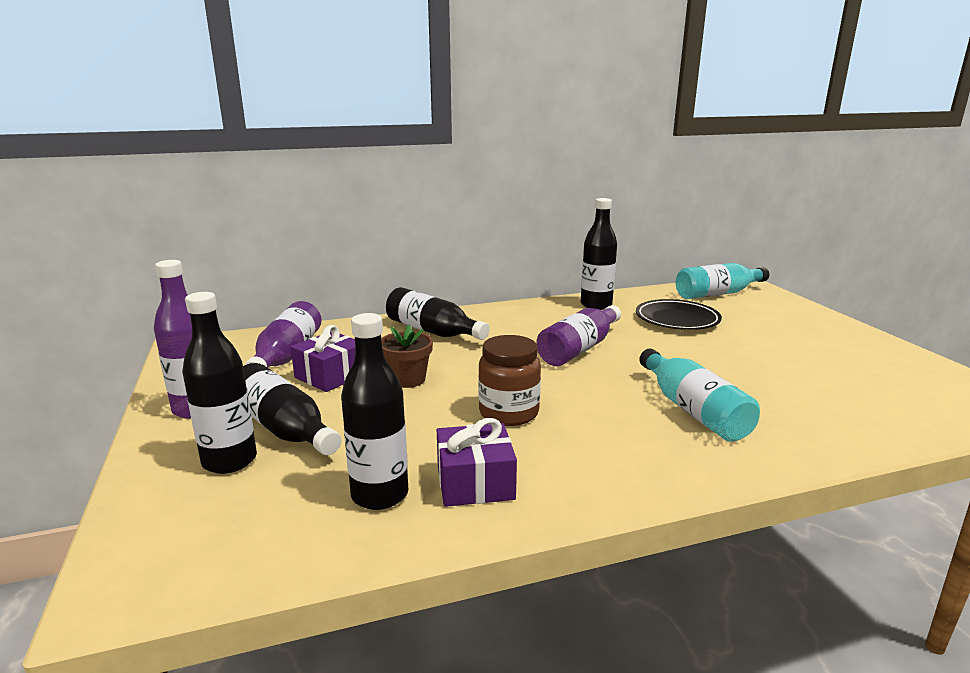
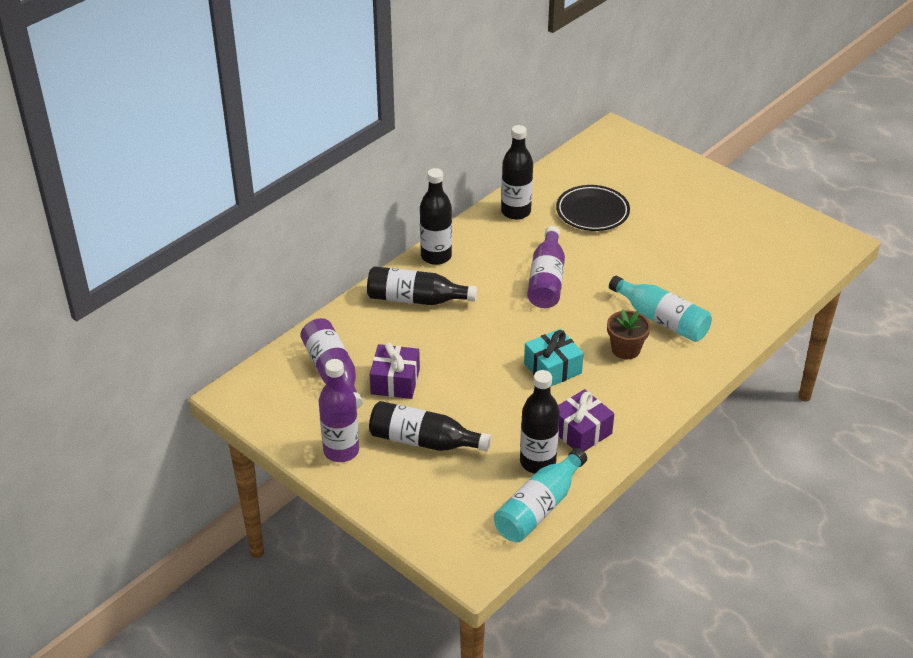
camera: 30 degrees left, 20 degrees up
(229, 461) = (423, 478): black bottle -> black bottle (436, 256)
(407, 379) = (455, 363): brown flower pot -> brown flower pot (625, 349)
(508, 413) = (552, 368): brown jar -> turquoise gift
(717, 294) = (602, 158): turquoise bottle -> turquoise bottle (539, 507)

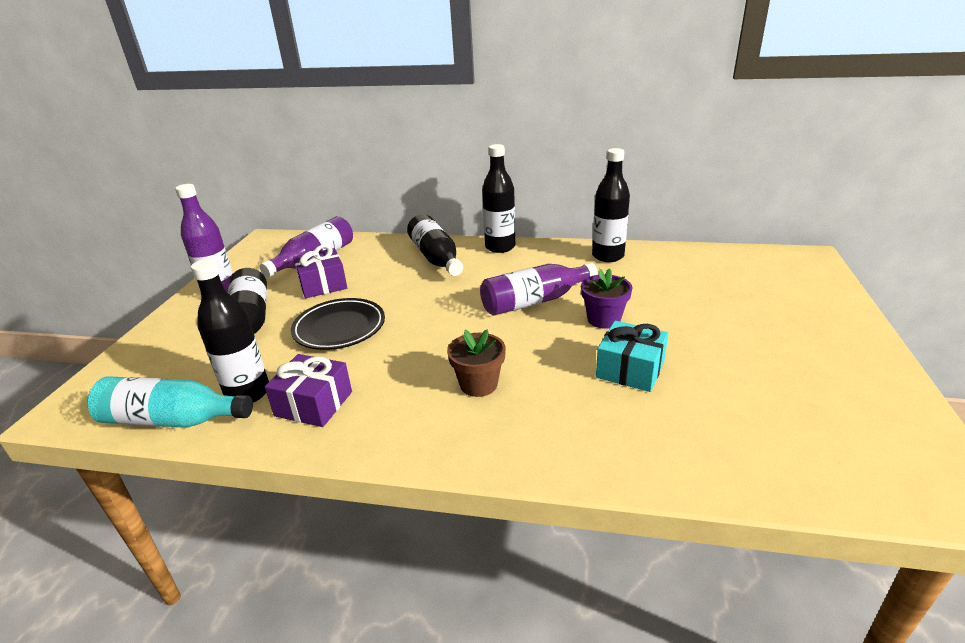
camera: 60 degrees right, 10 degrees down
(552, 368) = (404, 350): turquoise gift -> turquoise gift (630, 369)
(592, 212) = (669, 288): black plate -> black plate (339, 328)
(602, 261) = (604, 319): none -> purple flower pot
(661, 320) = (558, 391): turquoise bottle -> none

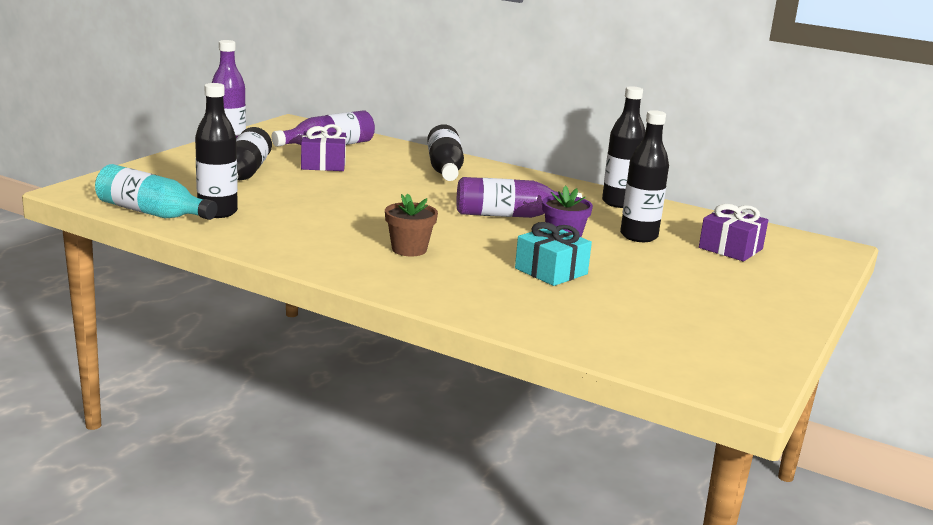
camera: 15 degrees right, 10 degrees down
(314, 404) = (265, 229): purple gift -> purple gift (730, 248)
(339, 328) = (318, 193): black plate -> none
(500, 247) = (516, 174): black bottle -> black bottle (638, 236)

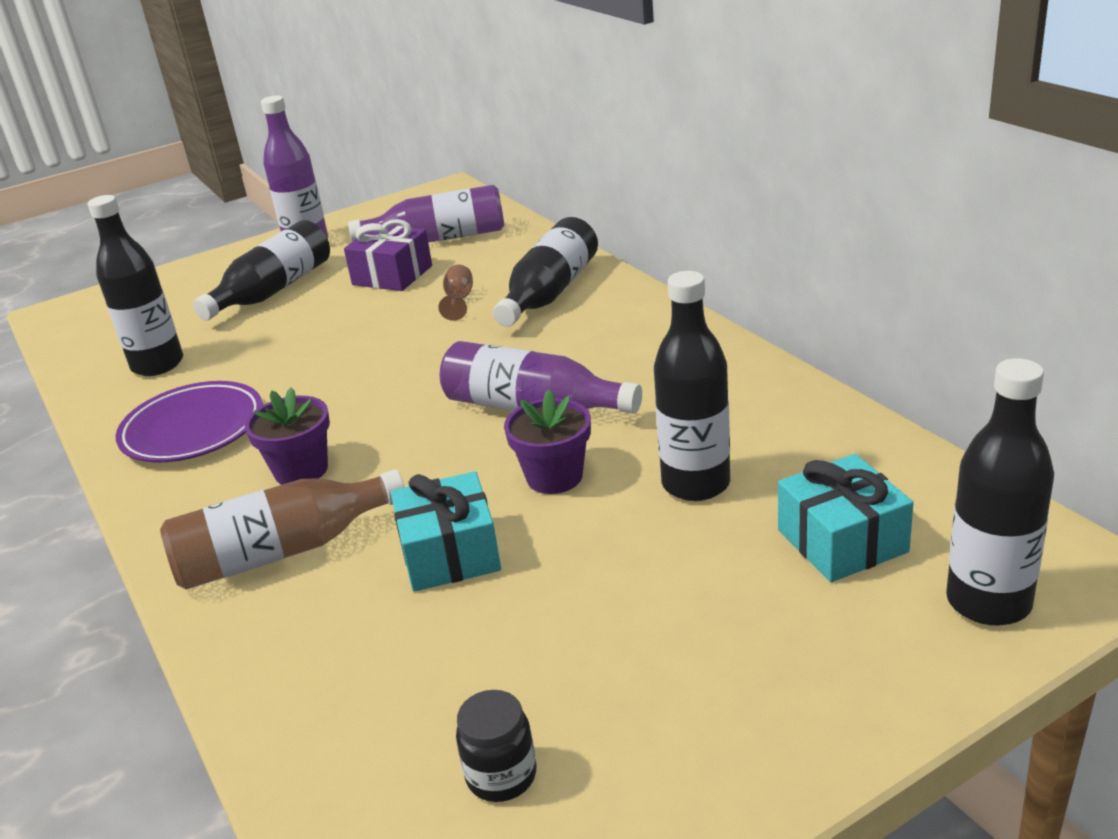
camera: 35 degrees right, 10 degrees up
(152, 213) = (87, 359): turquoise bottle -> none
(302, 239) = (193, 429): none -> purple plate
(390, 174) = (459, 300): none -> brown goblet
(409, 249) = (301, 470): brown flower pot -> purple flower pot
(453, 280) = (282, 552): none -> brown bottle
(619, 203) = (751, 393): black bottle -> black bottle (988, 602)
(689, 334) = (501, 775): none -> black jar
(730, 248) = (842, 541): purple gift -> turquoise gift

